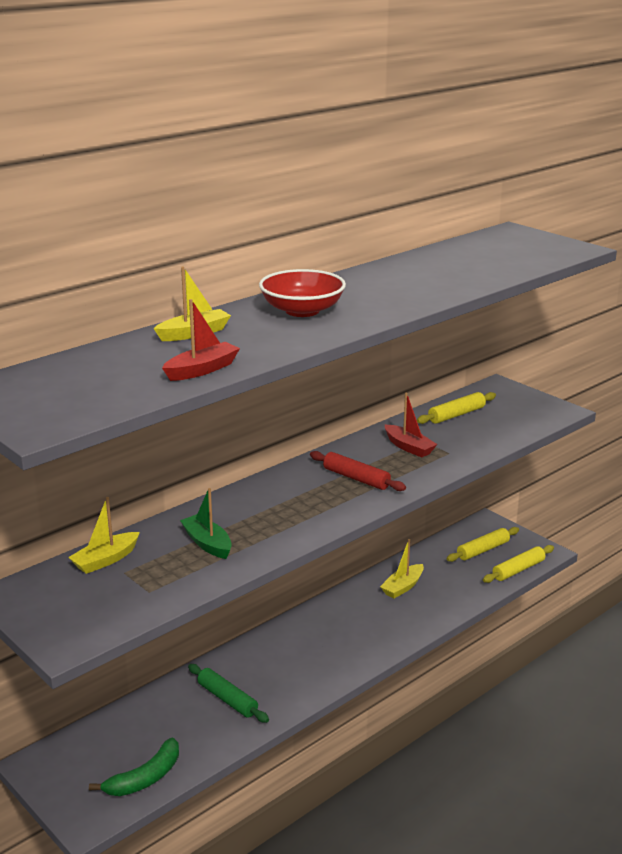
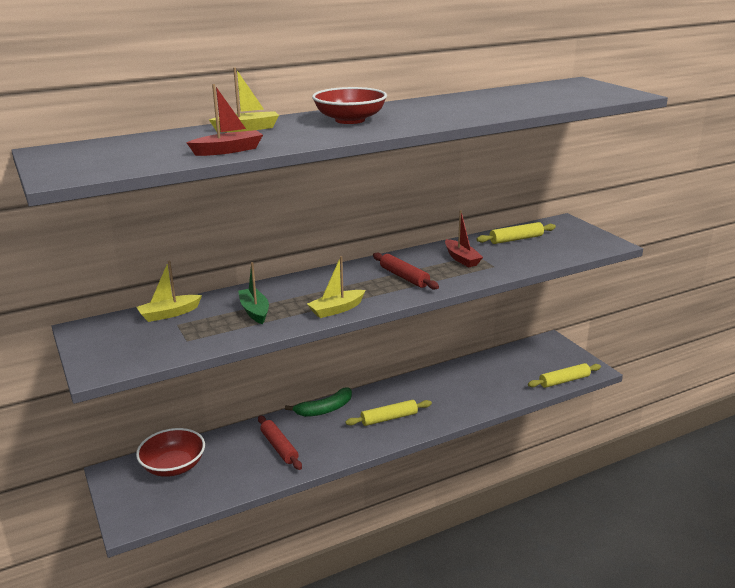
camera: 15 degrees right, 0 degrees up
(108, 743) = (173, 466): none -> red bowl
(145, 778) = (187, 497): green banana -> green banana (324, 409)
(227, 699) = (279, 447): green rolling pin -> red rolling pin
(403, 587) = (459, 381): yellow boat -> yellow boat (336, 309)
(483, 550) = (539, 362): yellow rolling pin -> yellow rolling pin (389, 418)

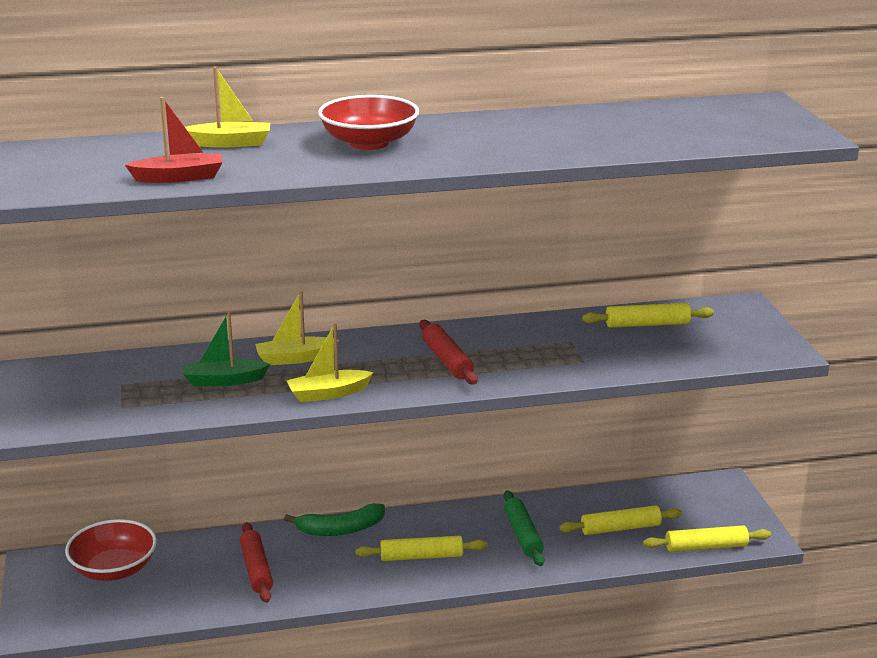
camera: 15 degrees right, 0 degrees up
(169, 314) = (119, 368): yellow boat -> yellow boat (295, 358)
(254, 311) = (224, 380): green boat -> green boat turned 90 degrees counterclockwise
(447, 392) = (523, 535): none -> green rolling pin
(461, 259) = (545, 344): red boat -> none
(505, 378) = (620, 528): none -> yellow rolling pin

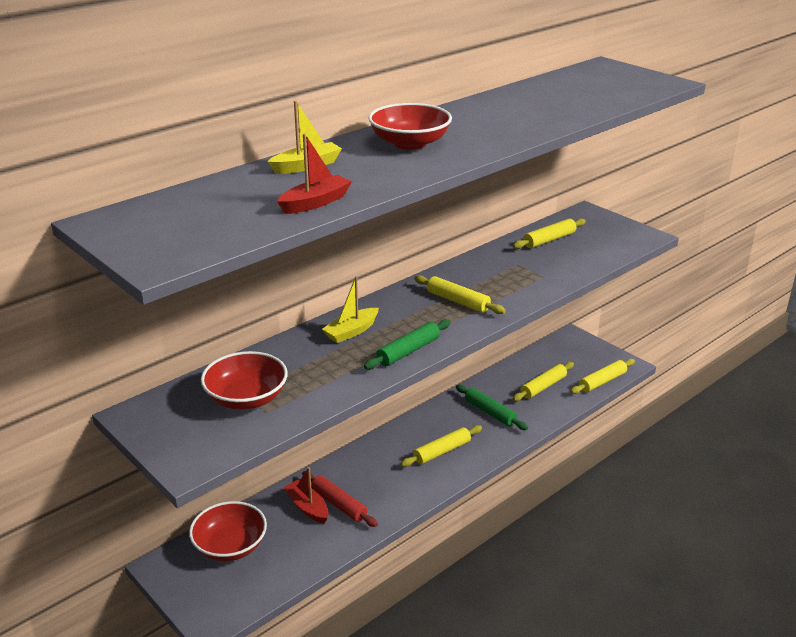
camera: 30 degrees left, 5 degrees up
(119, 389) = (246, 398): none -> red bowl
(222, 561) = (307, 507): none -> red boat
(224, 380) = (320, 365): green boat -> none
(328, 394) = (408, 351): yellow boat -> green rolling pin
(340, 529) = (368, 452): green banana -> none
(447, 360) = (458, 301): red rolling pin -> yellow rolling pin

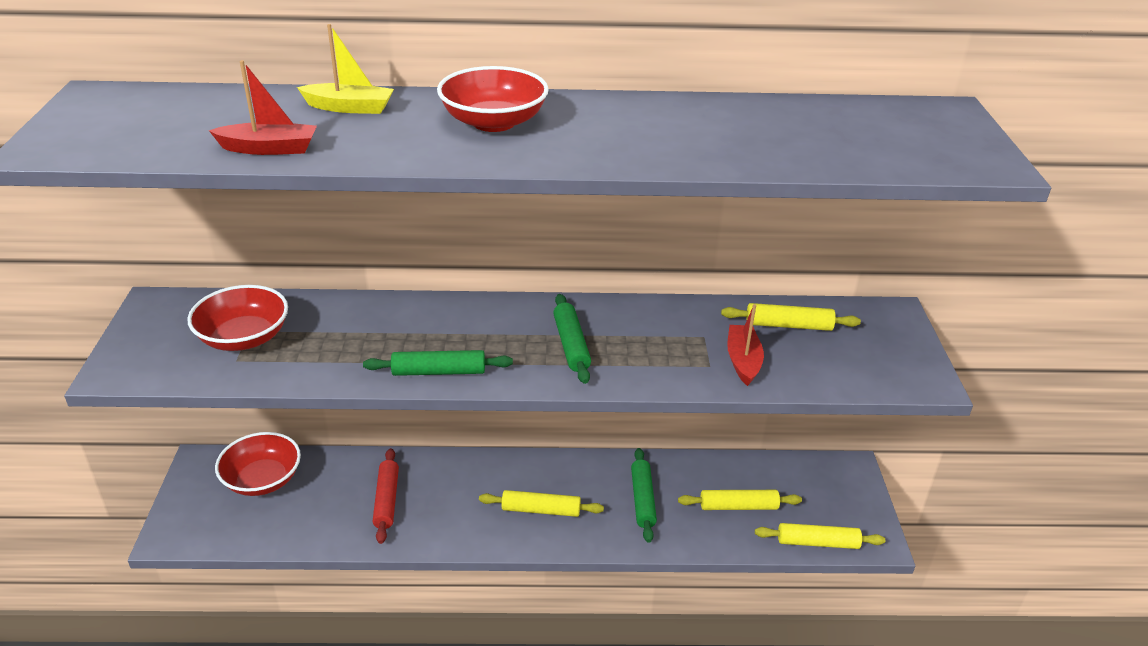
camera: 40 degrees right, 5 degrees up
(307, 507) = (359, 486): red boat -> red boat (743, 361)
(351, 331) = (424, 322): yellow boat -> none
(458, 301) = (571, 345): yellow rolling pin -> green rolling pin

